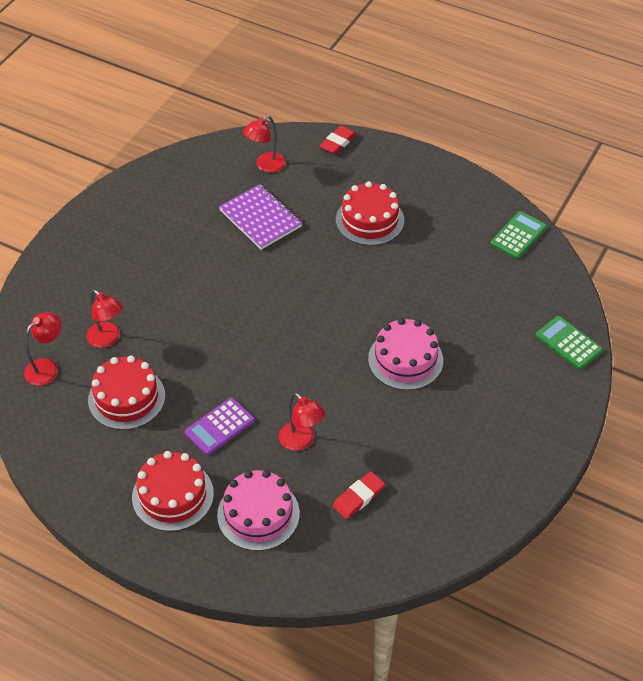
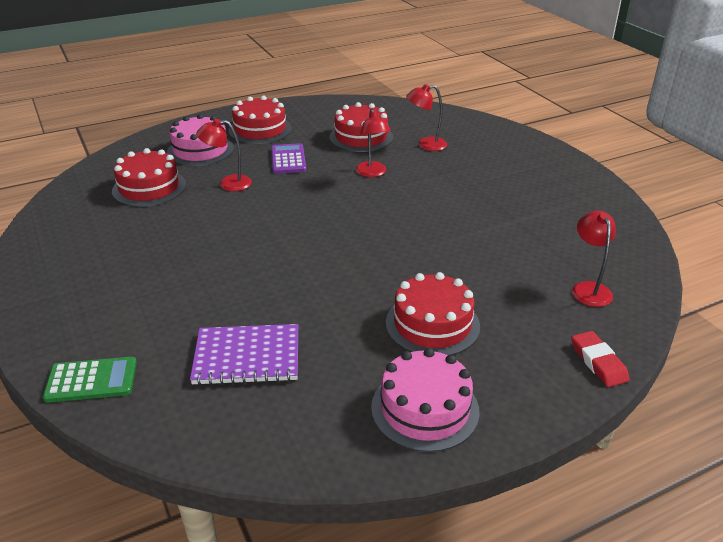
camera: 125 degrees right, 15 degrees down
(47, 367) = (424, 120): red lamp -> red lamp (372, 173)
(260, 218) = (501, 254): purple notebook -> purple notebook (247, 357)
(358, 497) = (149, 187): red eraser -> red cake
(405, 359) = (228, 262): pink cake -> pink cake (425, 409)
(518, 235) = (280, 440): green calculator -> none

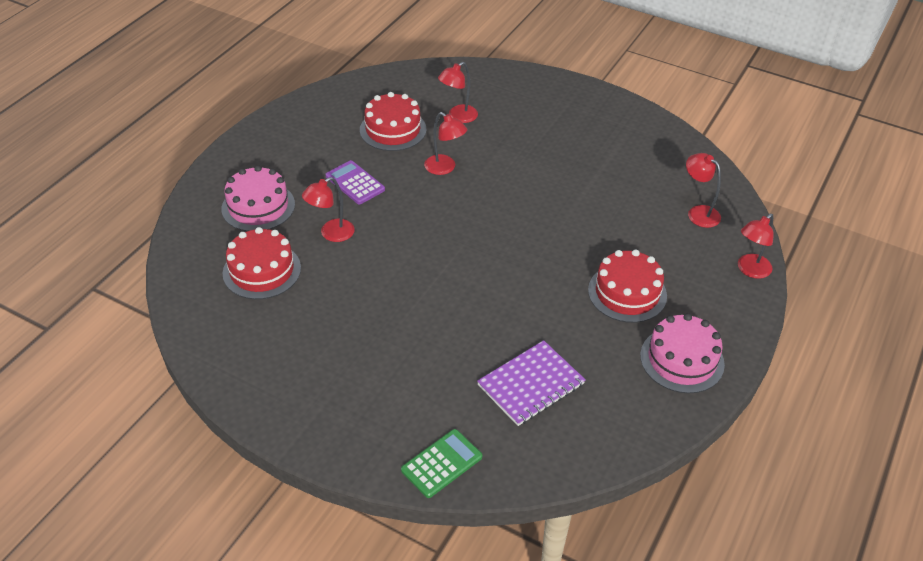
camera: 35 degrees left, 10 degrees up
(260, 129) = (288, 158): red cake -> none
(598, 362) = (750, 270): red eraser -> red lamp

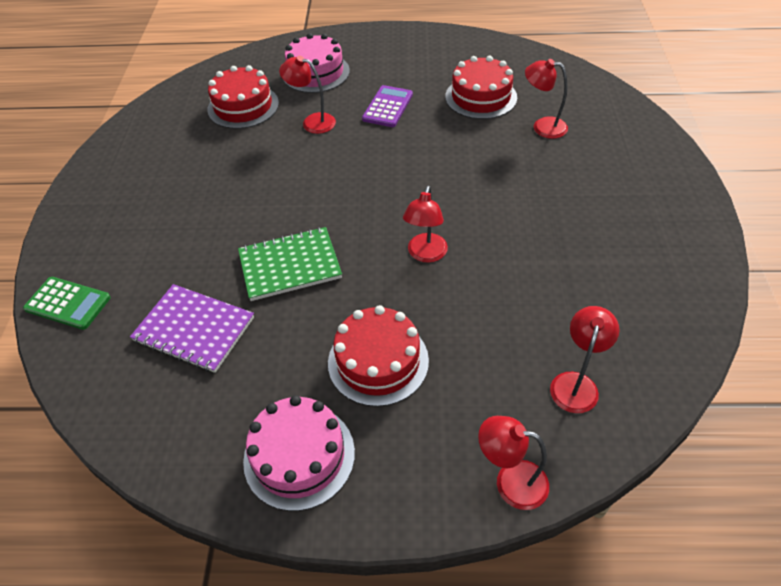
camera: 65 degrees right, 5 degrees up
(445, 168) = (457, 149): red lamp -> red lamp (425, 254)
(501, 307) = (290, 265): none -> green notebook

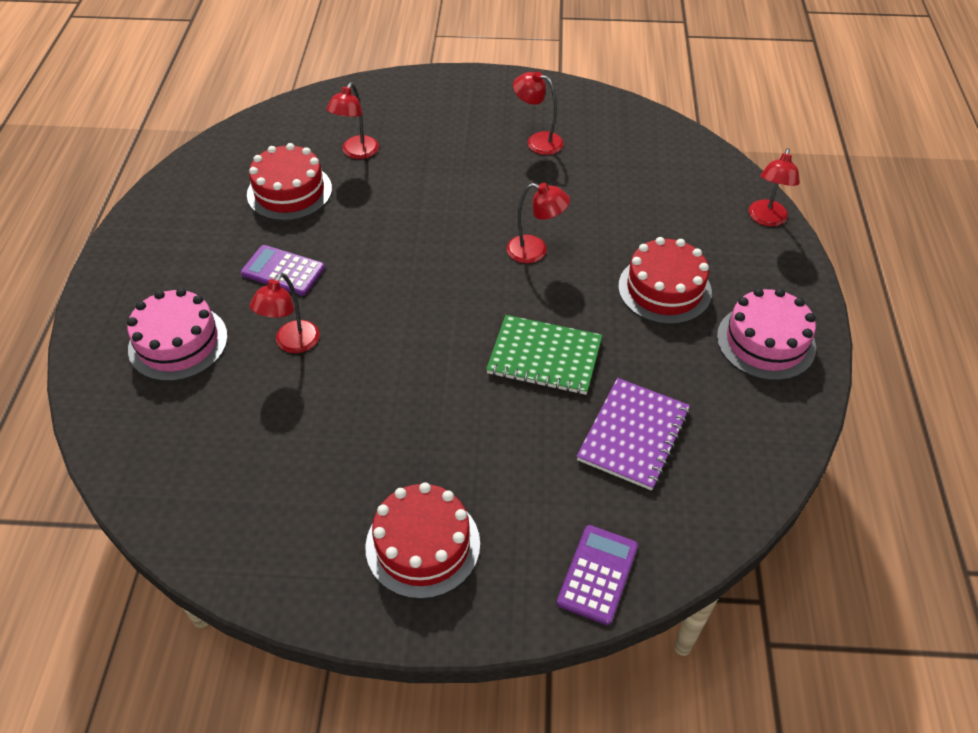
camera: 90 degrees left, 0 degrees up
(68, 303) = (597, 574): green calculator -> purple calculator
(243, 106) = (232, 423): red cake -> red cake (423, 545)
(290, 265) = (544, 357): green notebook -> green notebook turned 60 degrees counterclockwise
(576, 383) = (677, 175): red lamp -> red lamp (537, 141)

